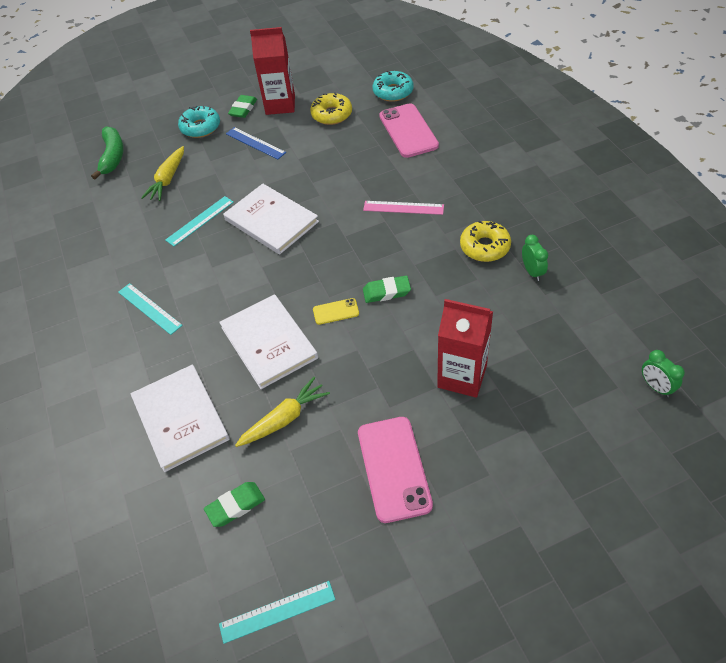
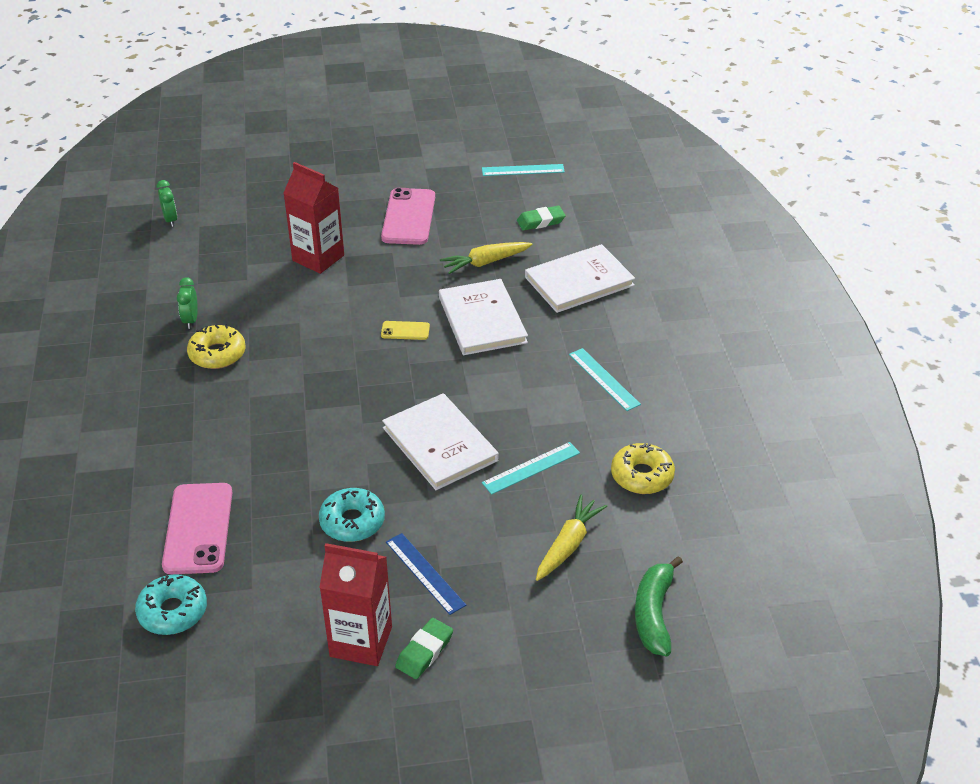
camera: 170 degrees left, 10 degrees down
(180, 418) = (579, 281): white book -> white book turned 75 degrees clockwise
(200, 127) = (504, 632): turquoise donut -> turquoise donut (352, 522)
(332, 114) = (289, 594): yellow donut -> yellow donut (642, 475)
(386, 292) = (345, 336): green eraser -> none
(403, 207) = (274, 419): pink ruler -> none

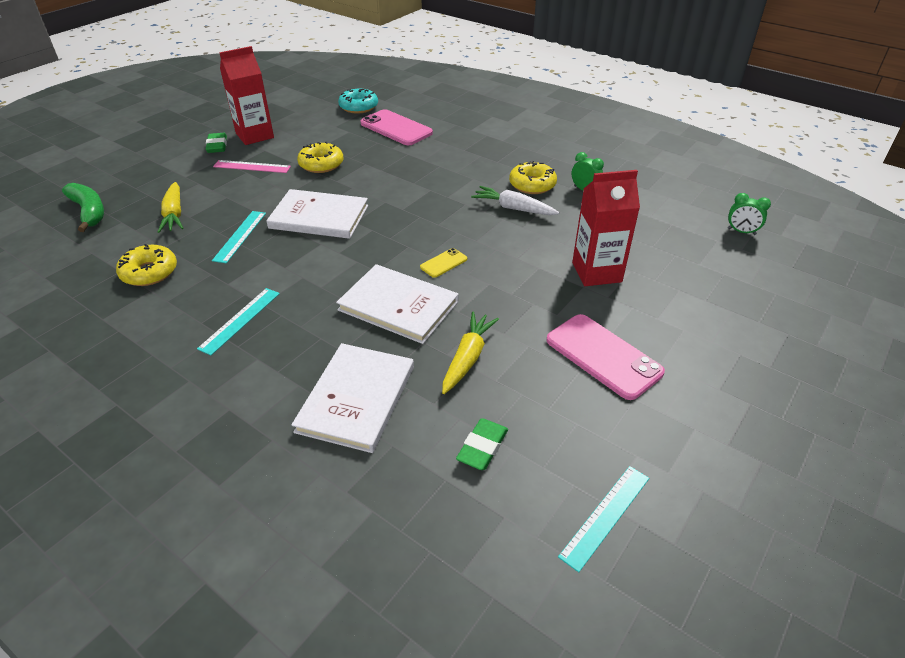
camera: 135 degrees right, 0 degrees up
(275, 342) = (513, 208): none -> white carrot
(352, 522) = (321, 164): turquoise donut -> yellow donut
(425, 573) = (252, 166): blue ruler -> pink ruler
(603, 379) = (240, 320): turquoise ruler -> turquoise ruler turned 75 degrees counterclockwise

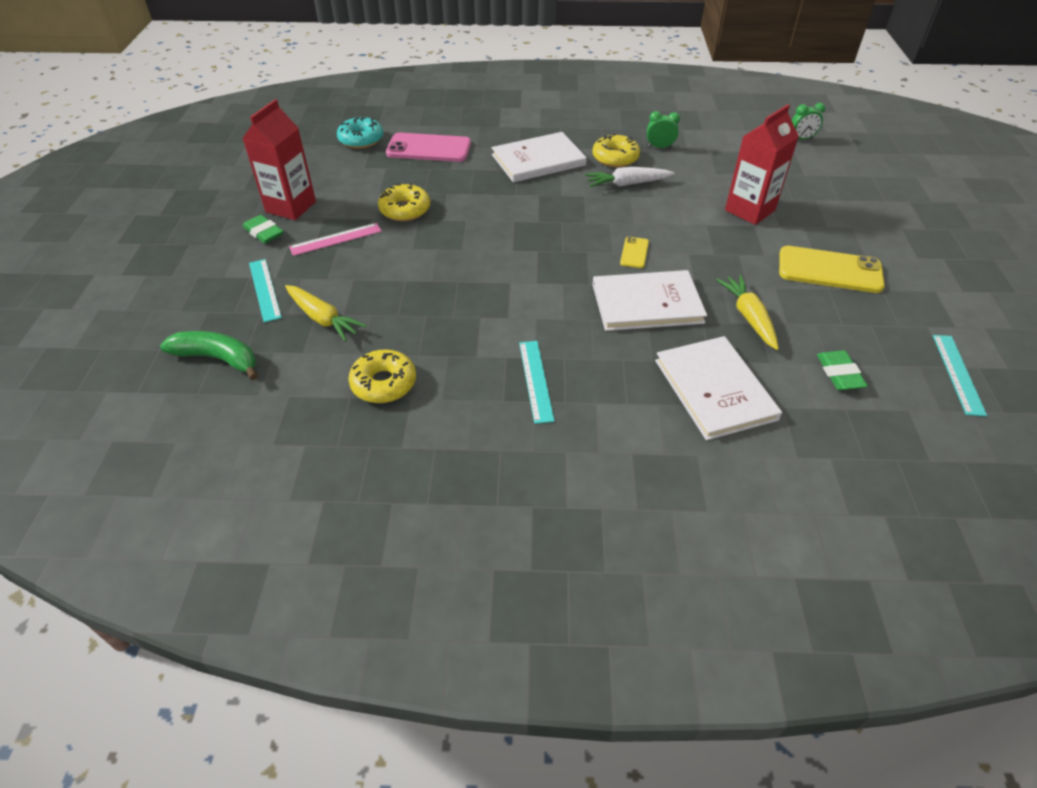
camera: 35 degrees left, 5 degrees up
(240, 236) = (424, 309): turquoise ruler -> turquoise ruler (265, 289)
(319, 217) = (474, 259): white book -> white book (538, 160)
(603, 356) = (829, 270): pink phone -> yellow phone

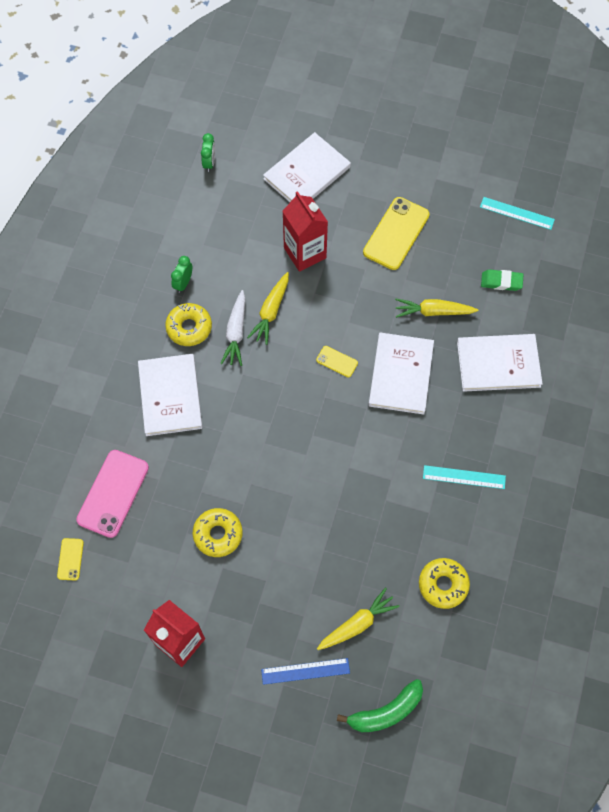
camera: 75 degrees left, 20 degrees up
(218, 358) = (386, 711): green banana -> green banana turned 150 degrees counterclockwise
(264, 233) = (217, 669): green eraser -> none
(265, 289) = (305, 671): turquoise ruler -> blue ruler
(335, 239) = (247, 603): pink ruler -> none
(361, 139) = (70, 559): turquoise donut -> yellow phone
(665, 200) = (271, 311): none -> yellow carrot
(847, 196) = (307, 173): none -> white book

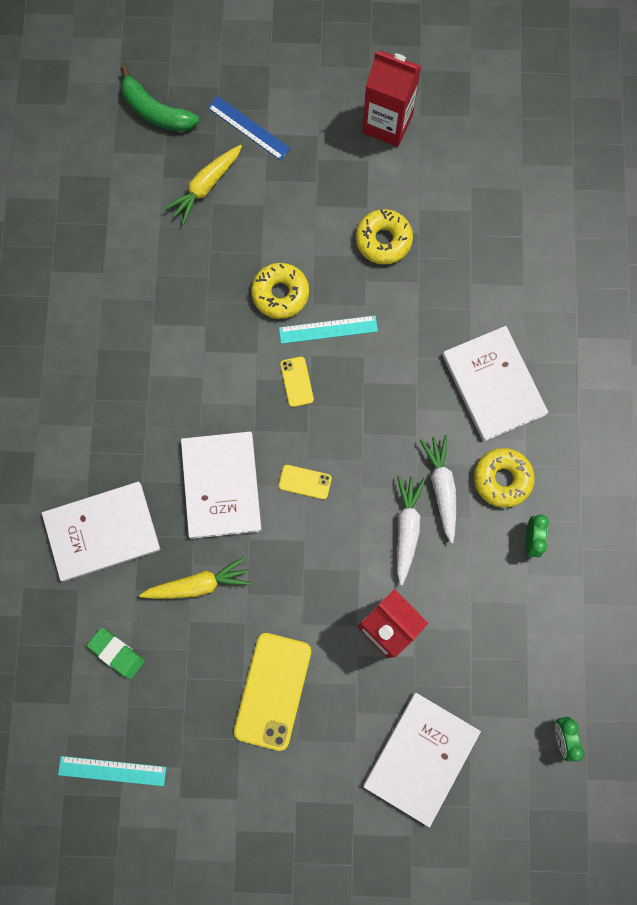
camera: 165 degrees right, 10 degrees up
(70, 559) = (534, 174): yellow phone -> yellow phone (297, 382)
(113, 493) = (516, 254): pink phone -> none
(271, 311) = (407, 529): yellow carrot -> white carrot
(305, 671) = (248, 128): blue ruler -> blue ruler turned 60 degrees clockwise
(386, 711) = (156, 111): green banana -> green banana turned 105 degrees counterclockwise
(443, 585) = (121, 249): yellow donut -> yellow donut (280, 294)
(464, 477) = (119, 375): turquoise ruler -> turquoise ruler (328, 329)
(501, 282) = (117, 653): green eraser -> green eraser turned 45 degrees clockwise

